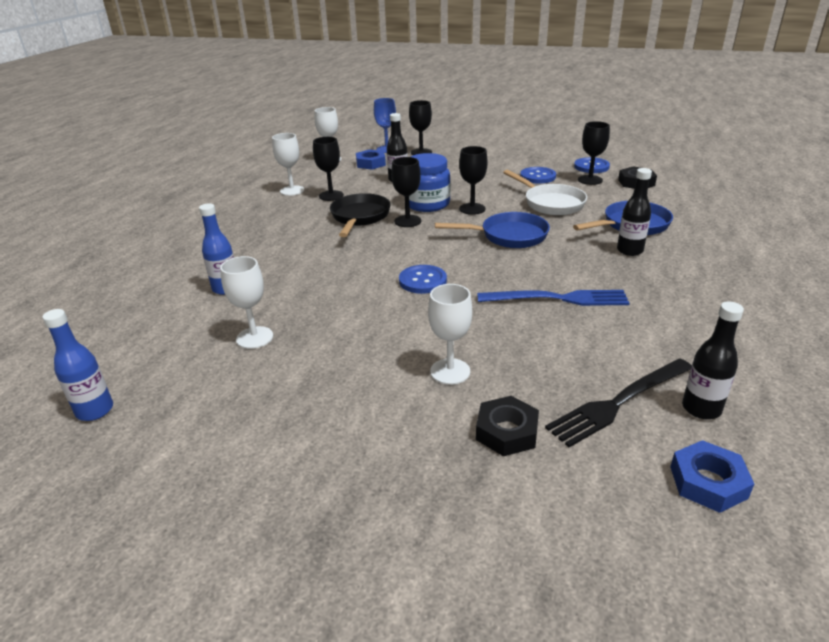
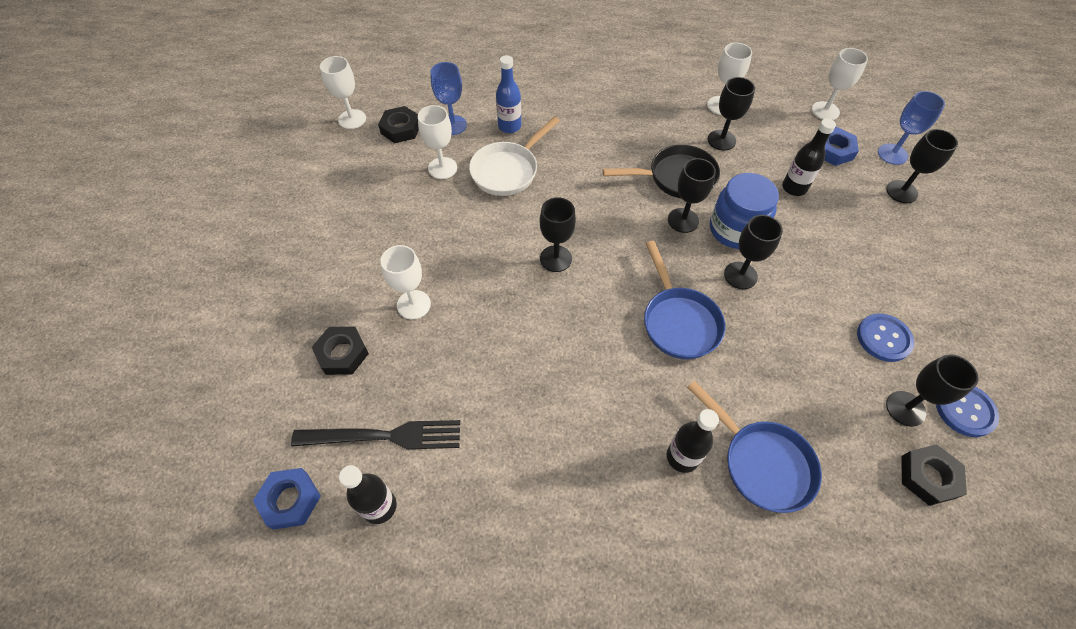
camera: 75 degrees right, 25 degrees up
(95, 411) = (352, 119): blue bottle -> white goblet
(158, 366) = (401, 129): none -> black nut
(189, 325) = (453, 125): none -> blue goblet
(422, 281) = (555, 258): blue button -> black goblet
(550, 203) = (794, 360): white pan -> white pan (508, 170)
(557, 299) = (547, 380): blue fork -> none
(619, 402) = (384, 436): black fork -> black fork turned 135 degrees clockwise

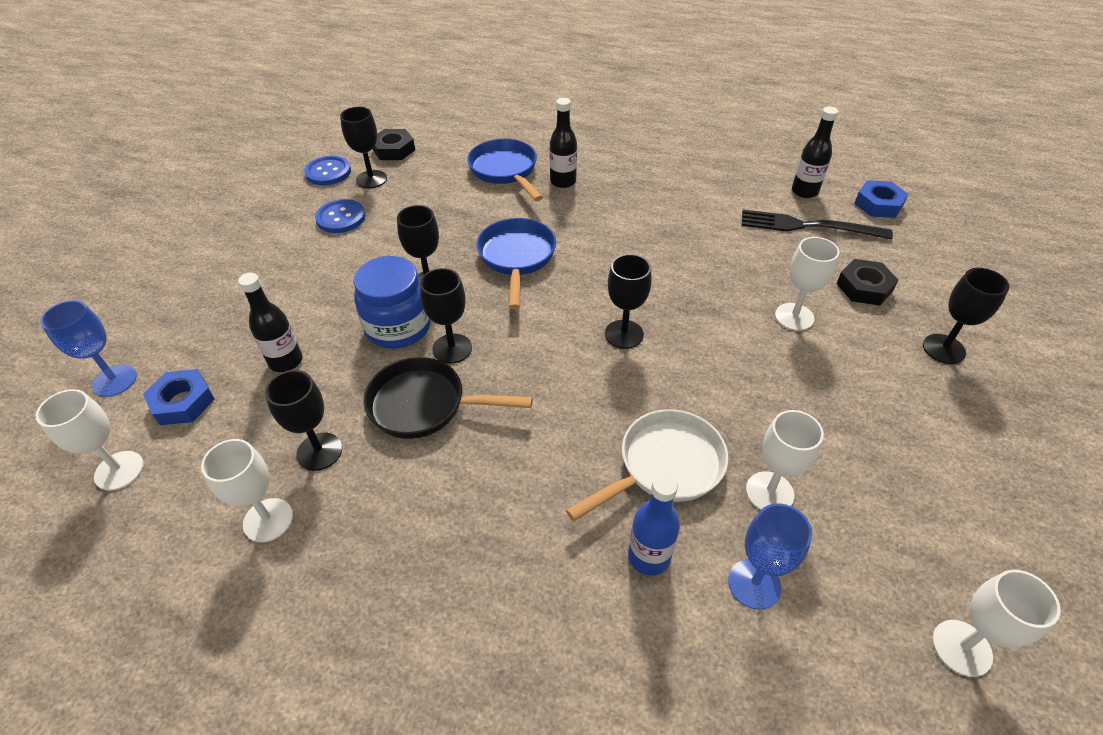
camera: 165 degrees left, 10 degrees down
(401, 129) = (854, 597): black nut -> none
(901, 192) = (166, 332): black goblet -> black goblet (943, 349)

